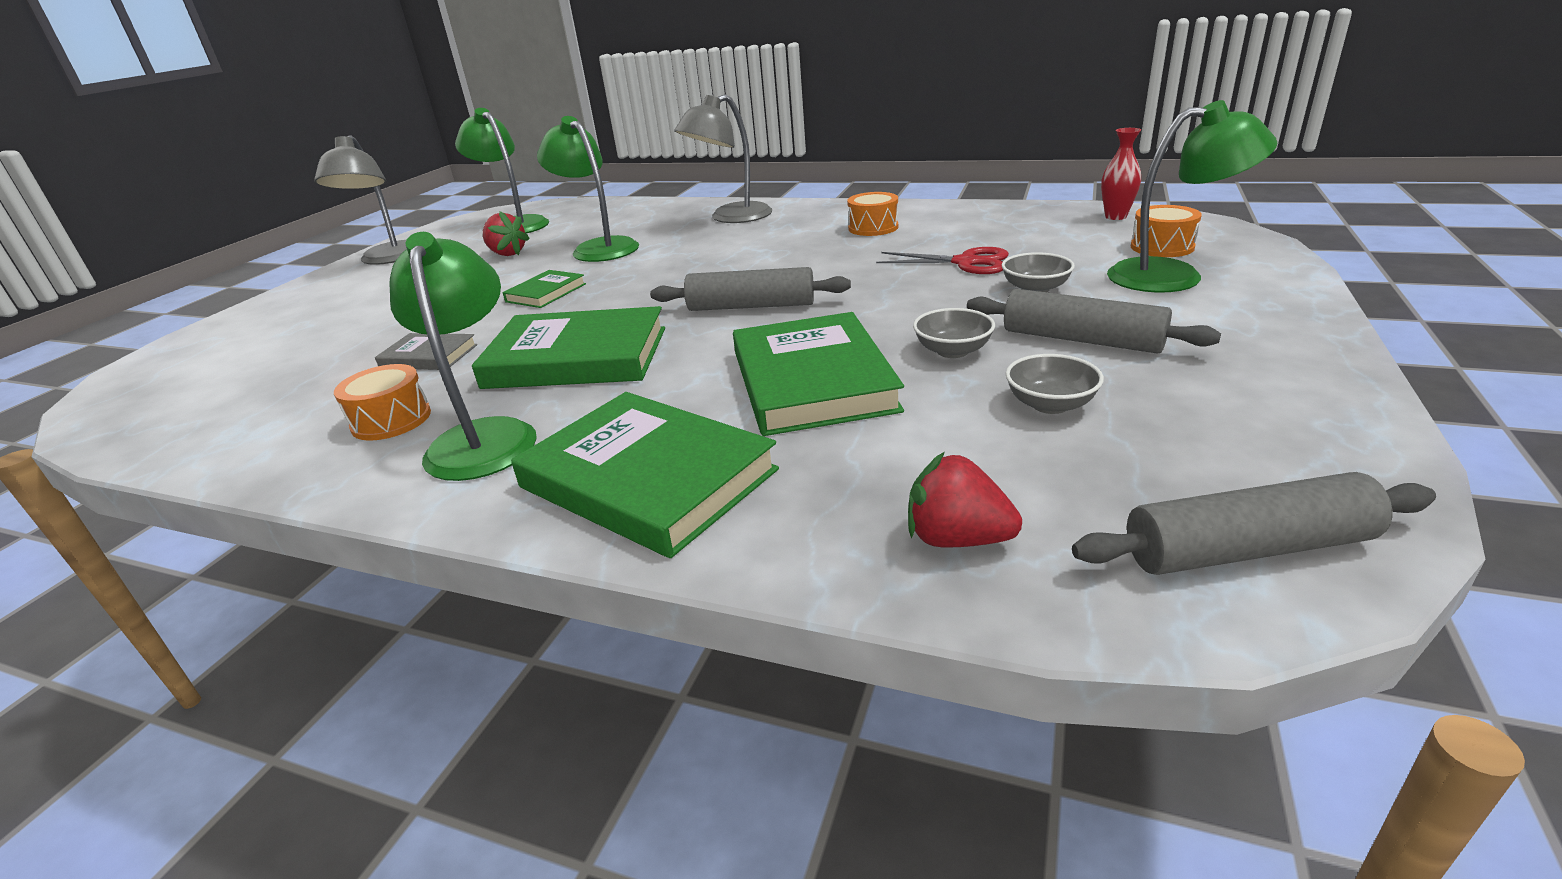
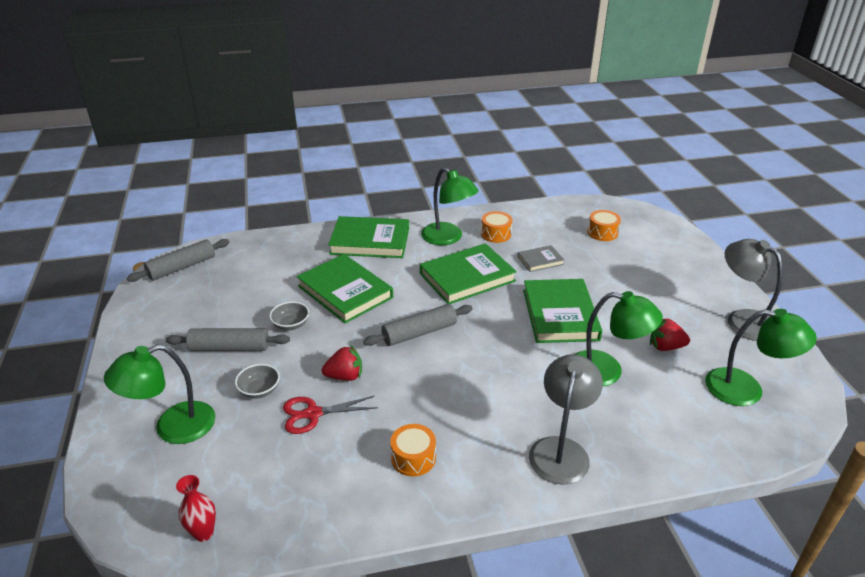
camera: 145 degrees right, 5 degrees up
(546, 293) = (560, 314): green book -> green book, size x2.00
(957, 539) = (262, 250): red strawberry -> red strawberry (345, 376)
(1050, 404) = (241, 304): grey bowl -> none
(1162, 247) = (172, 473): orange drum -> orange drum (602, 232)

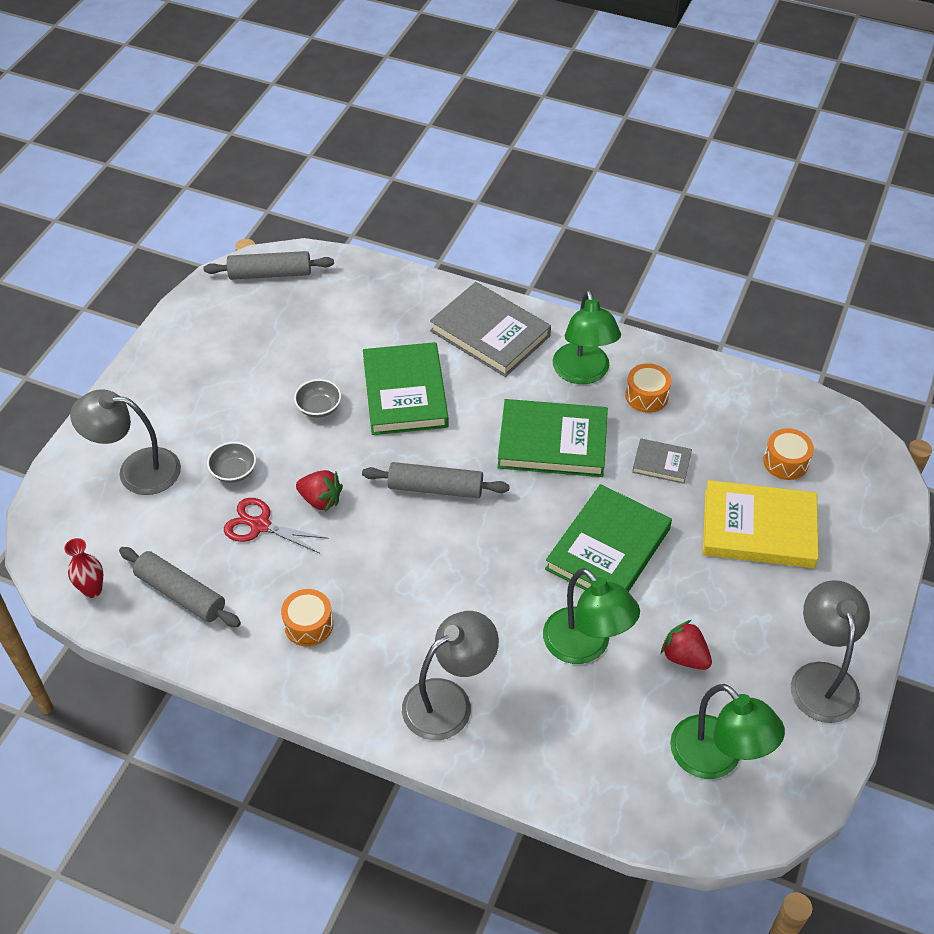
camera: 35 degrees right, 15 degrees up
(172, 427) = (136, 470): green lamp -> grey lamp
(230, 348) = (243, 406): grey rolling pin -> grey rolling pin (181, 594)
(370, 241) = (490, 333): green book -> grey book
(626, 267) = (758, 528): none -> yellow book

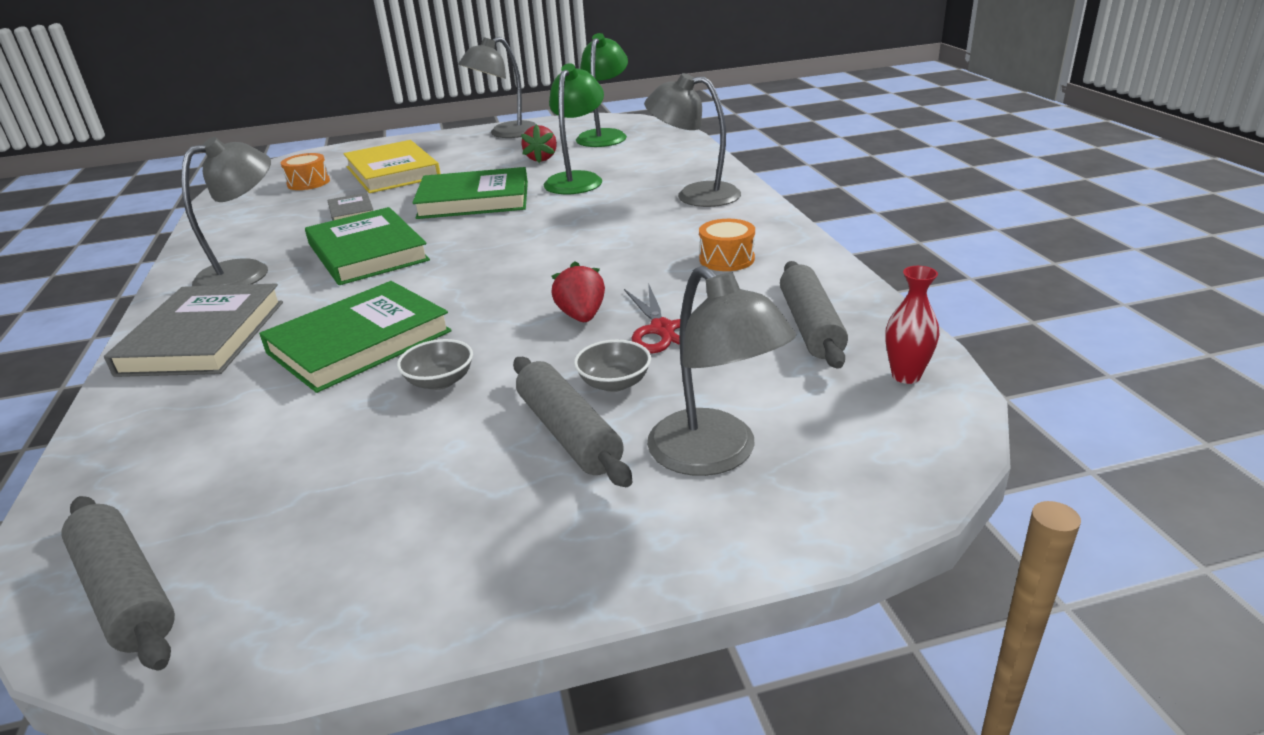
camera: 125 degrees left, 20 degrees down
(435, 488) = (490, 274): grey rolling pin -> grey rolling pin (569, 433)
(583, 373) = (247, 272): green lamp -> grey lamp
(646, 396) = (262, 240): orange drum -> none

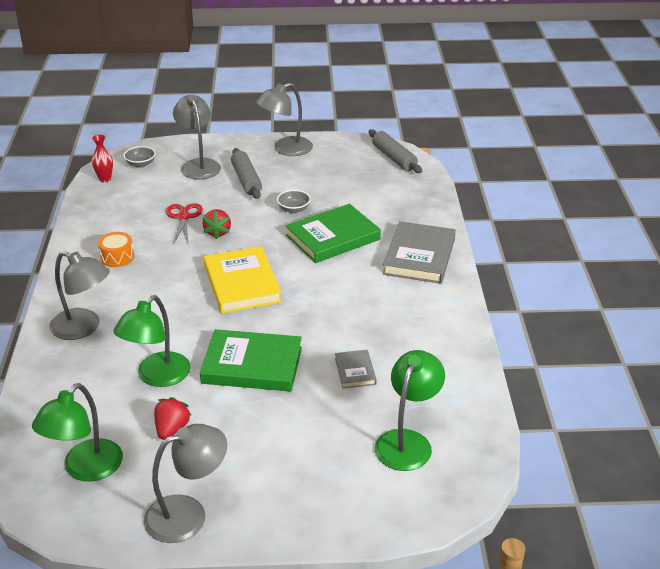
camera: 170 degrees left, 5 degrees up
(247, 272) = (416, 309): grey lamp -> grey lamp (286, 149)
(308, 183) = (407, 441): orange drum -> green lamp
(367, 252) = (336, 312): green book -> none
(392, 172) = (323, 441): yellow book -> yellow book (242, 284)
(614, 383) = (219, 196): grey bowl -> grey bowl (140, 164)
(810, 326) = (117, 207): grey rolling pin -> none

